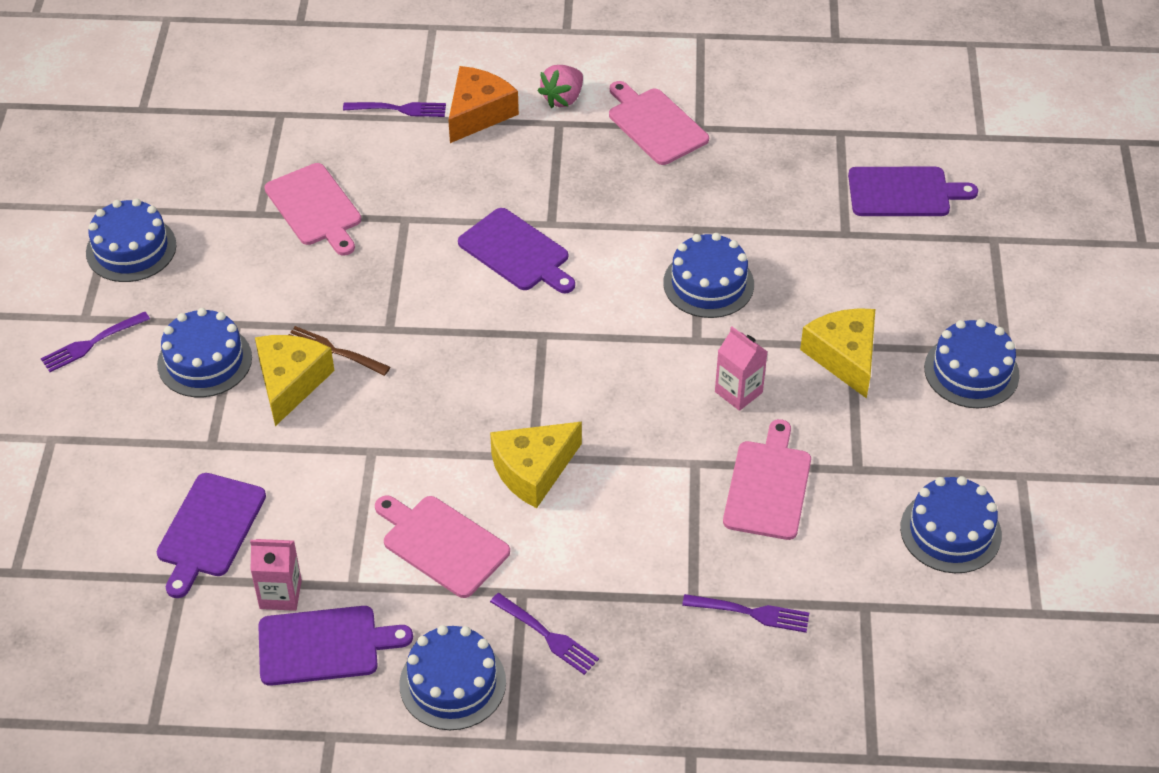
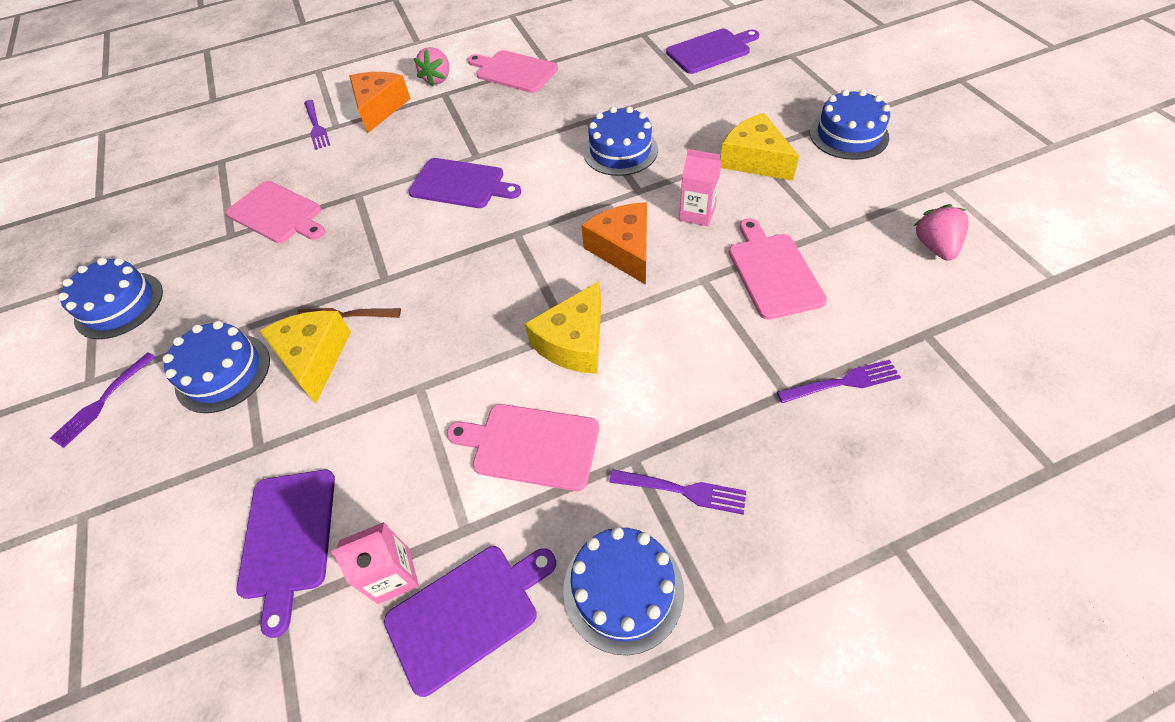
camera: 20 degrees left, 5 degrees up
(398, 109) = (316, 126): purple fork -> purple fork turned 90 degrees clockwise
(638, 399) = (623, 249): none -> orange cheese
(950, 531) = (935, 246): blue cake -> pink strawberry

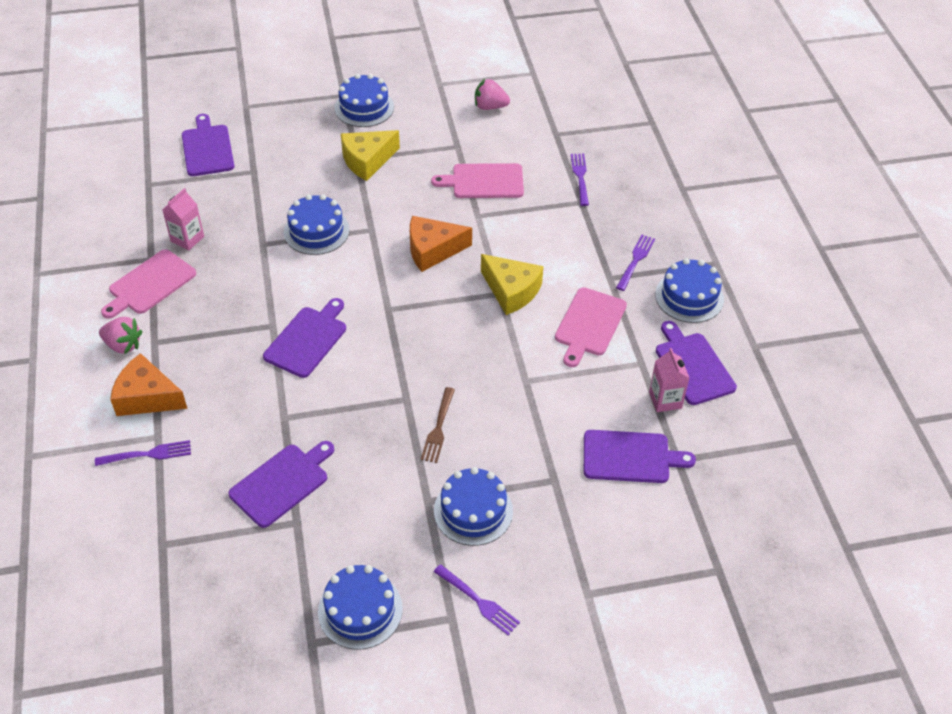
camera: 85 degrees left, 5 degrees down
(277, 213) = (282, 483): pink cutting board -> purple cutting board
(314, 358) = (477, 446): yellow cheese -> none
(697, 213) = (412, 204): pink carton -> pink carton (187, 239)

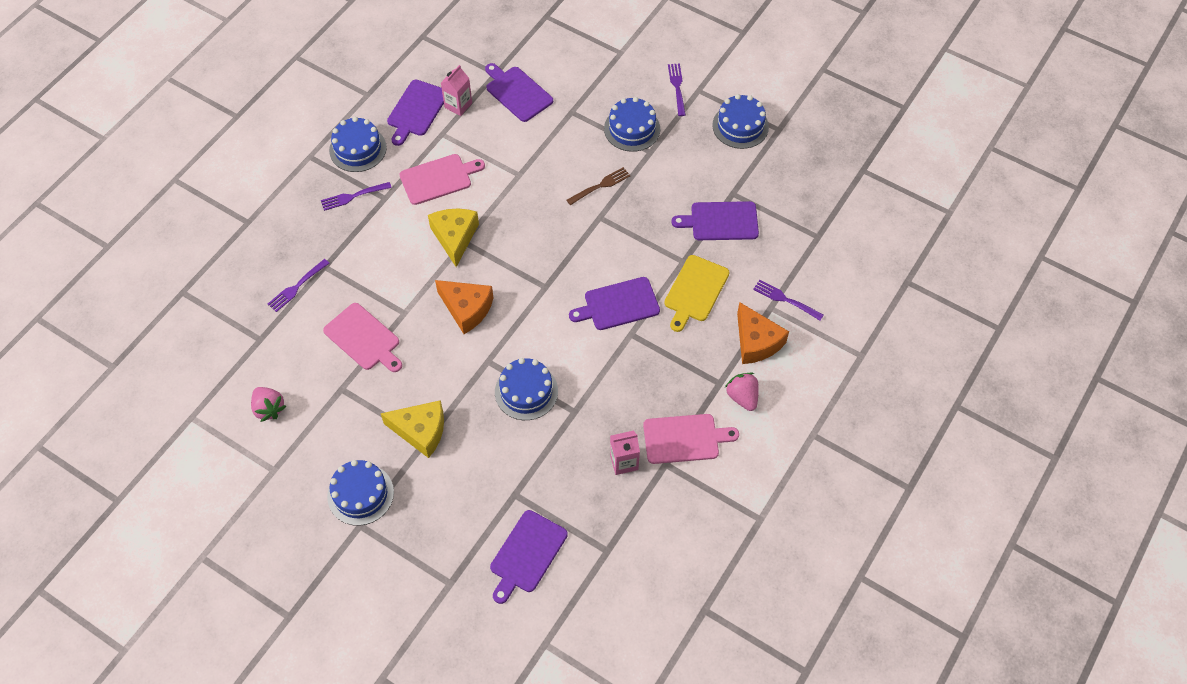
camera: 135 degrees left, 10 degrees up
(246, 399) = (695, 291): none -> yellow cutting board

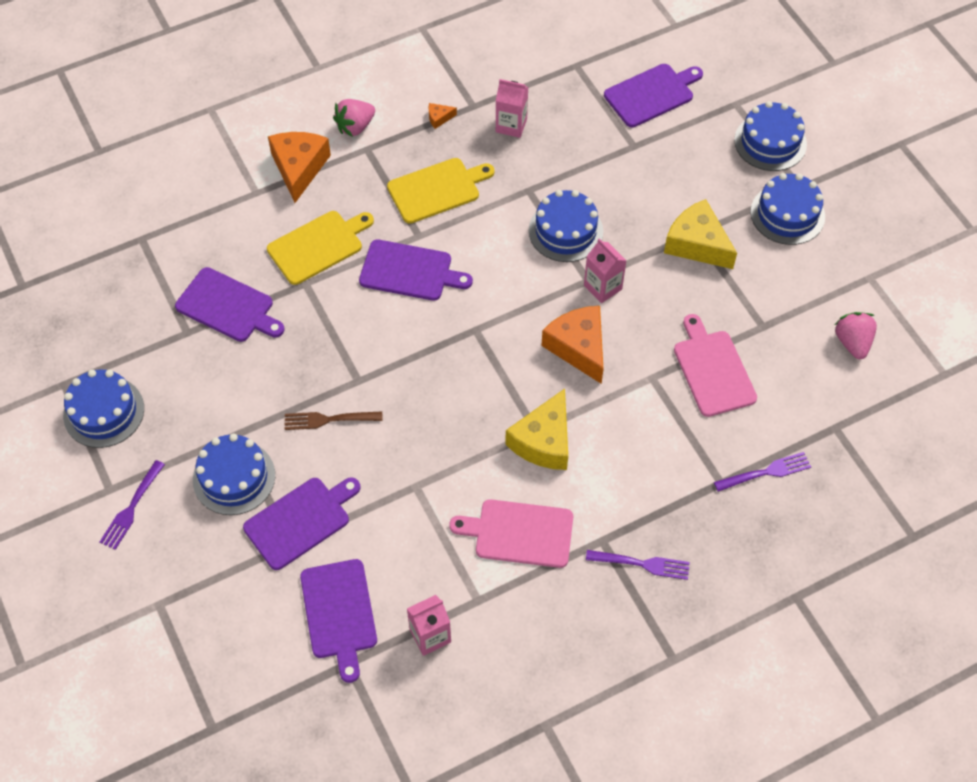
camera: 150 degrees left, 0 degrees up
(358, 149) = (602, 636): blue cake -> blue cake (770, 142)
(416, 110) = (491, 658): purple cutting board -> purple cutting board (300, 521)
(474, 361) = (603, 287): none -> pink carton
(643, 376) = (437, 189): none -> yellow cutting board
(684, 438) = (439, 118): pink cutting board -> orange cheese
(742, 397) = (355, 126): pink strawberry -> pink strawberry turned 45 degrees clockwise
(786, 300) = (234, 192): purple fork -> none

